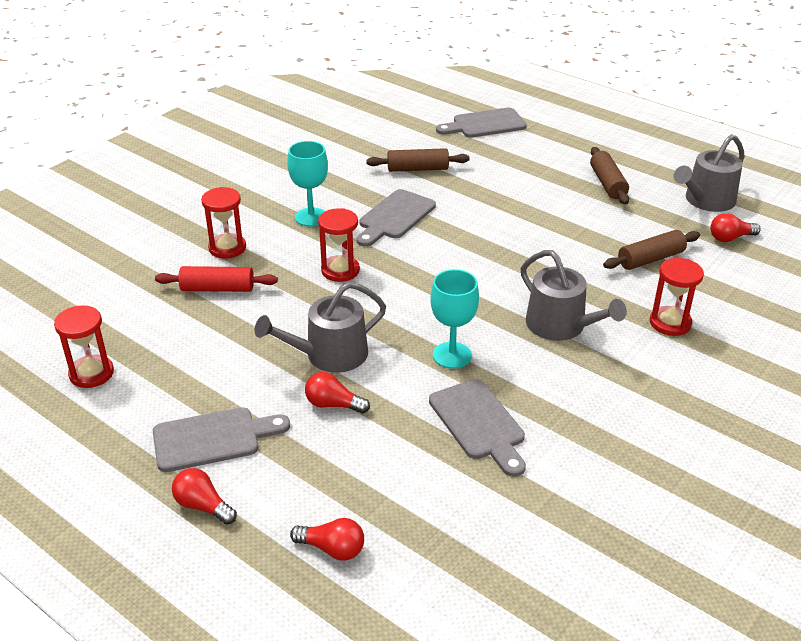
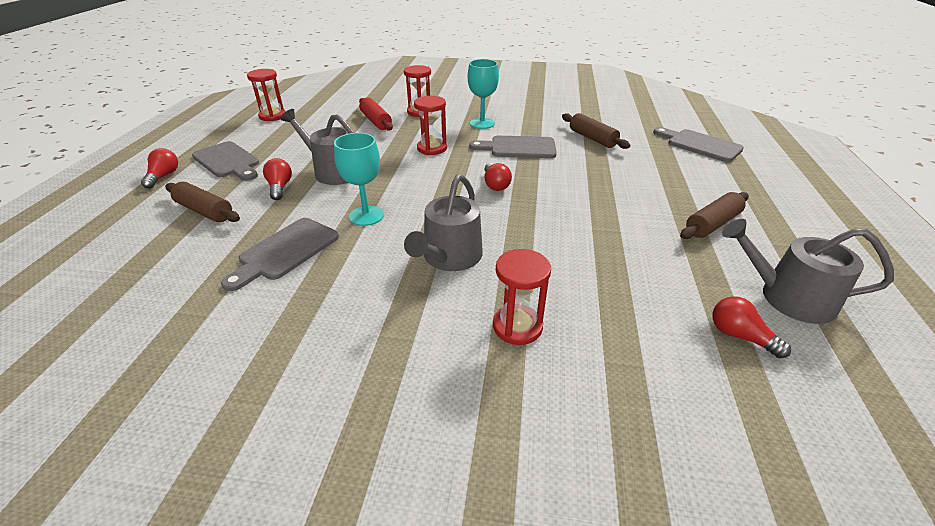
camera: 60 degrees right, 0 degrees up
(332, 549) = (125, 229): red light bulb -> red light bulb (495, 185)
(650, 259) = (618, 284): brown rolling pin -> brown rolling pin (205, 211)

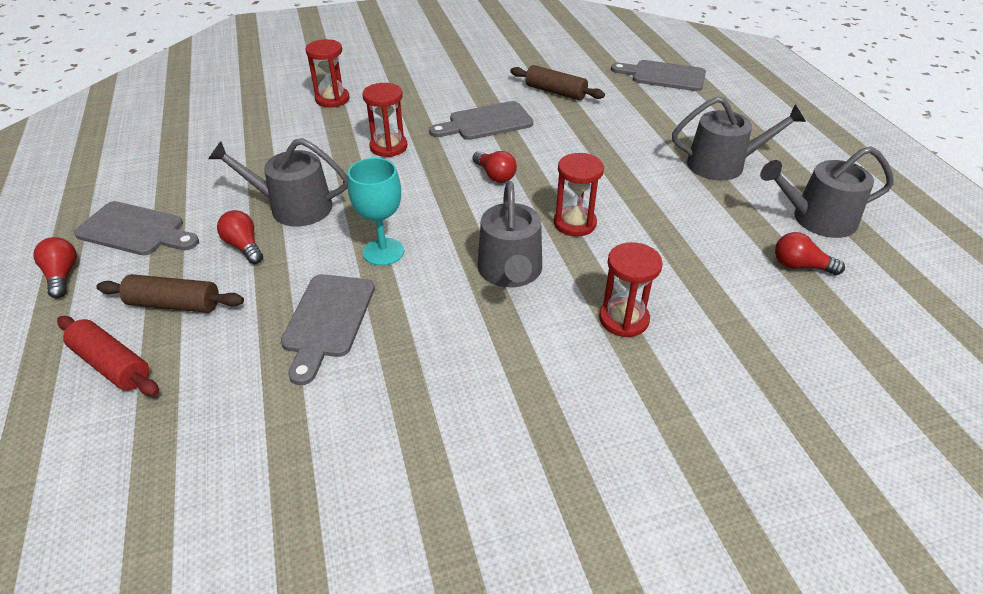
camera: 25 degrees left, 5 degrees up
(272, 116) = (133, 149): red hourglass -> red hourglass (574, 223)
(376, 121) = (287, 125): red rolling pin -> red rolling pin (112, 364)
(482, 123) = (421, 99): turquoise goblet -> none
(712, 224) = (723, 164): brown rolling pin -> grey watering can

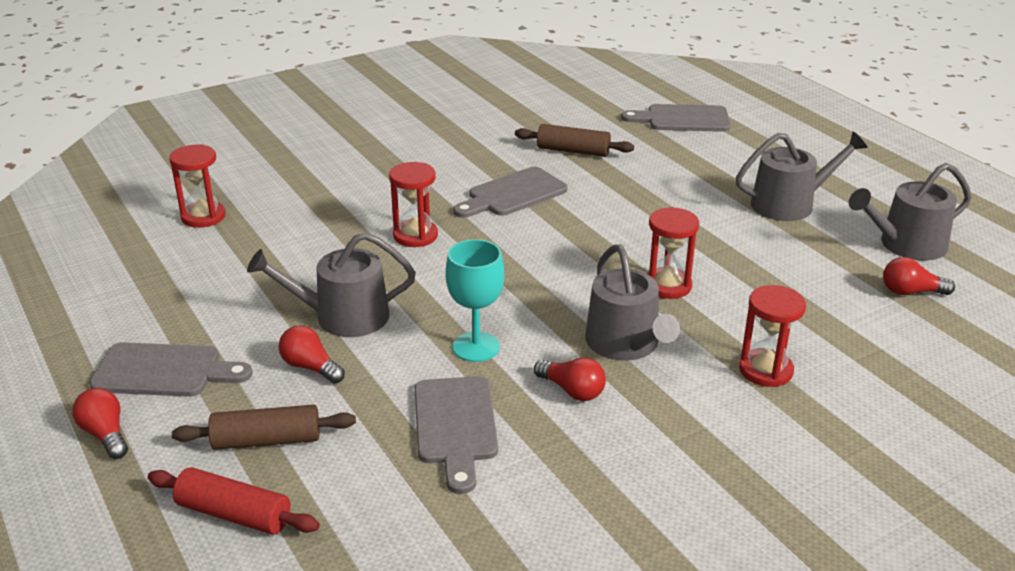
camera: 15 degrees left, 10 degrees down
(332, 99) = (315, 191): red hourglass -> red hourglass (203, 217)
(495, 175) = (554, 249): red light bulb -> red light bulb (572, 390)

